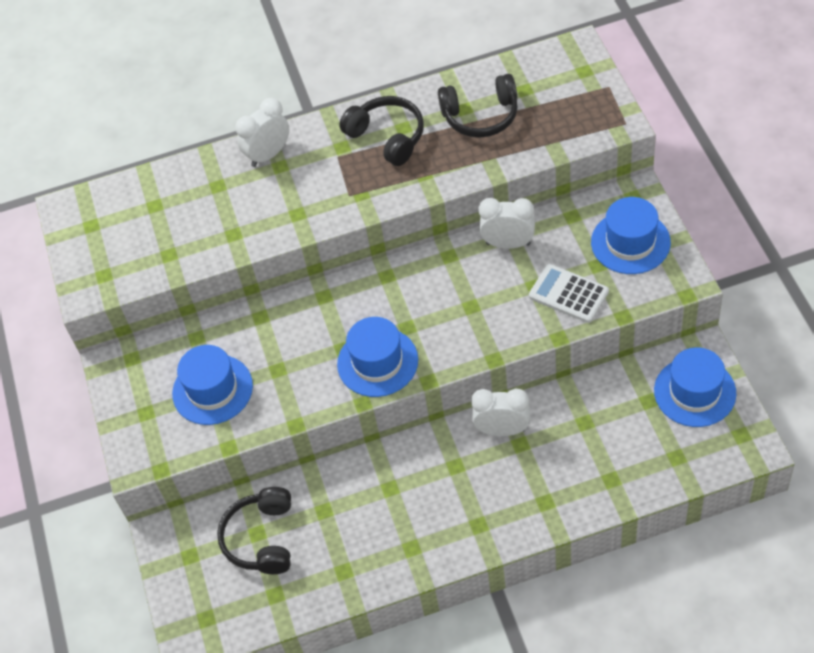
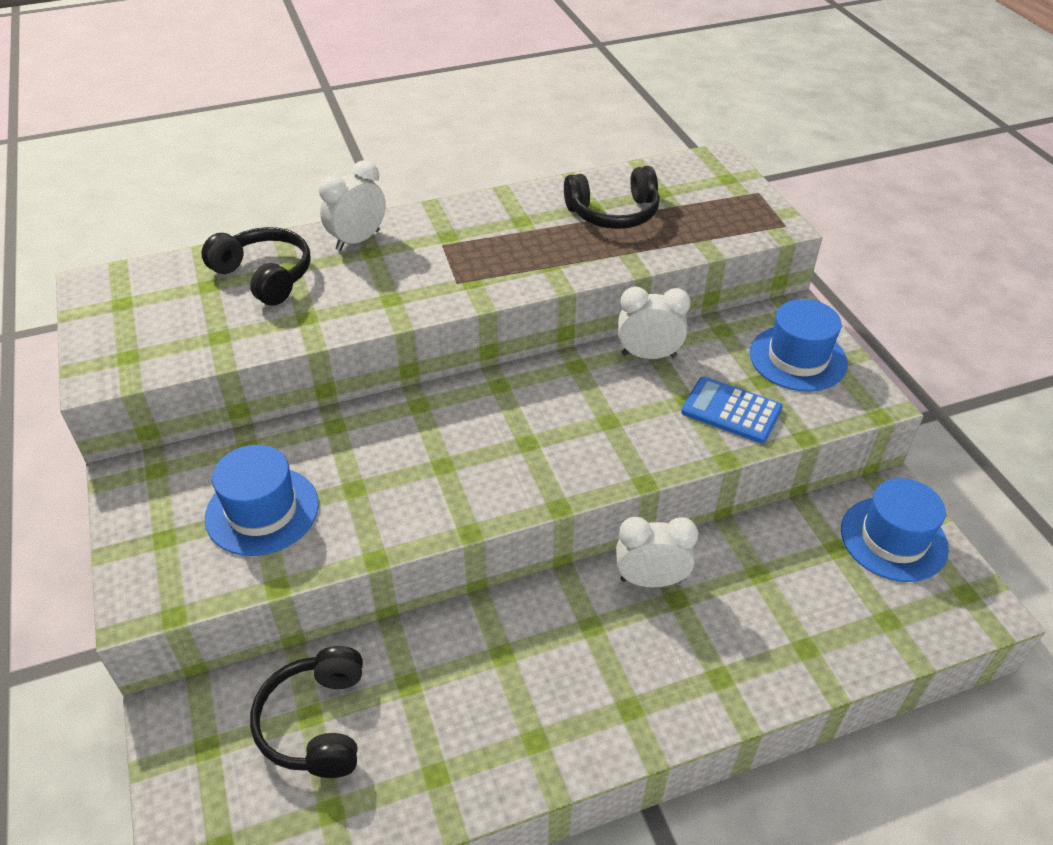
camera: 10 degrees left, 10 degrees down
(377, 362) = (489, 482): blue hat -> none
(387, 137) = (503, 228): black headphones -> black headphones (264, 276)
(568, 294) = (731, 411): white calculator -> blue calculator

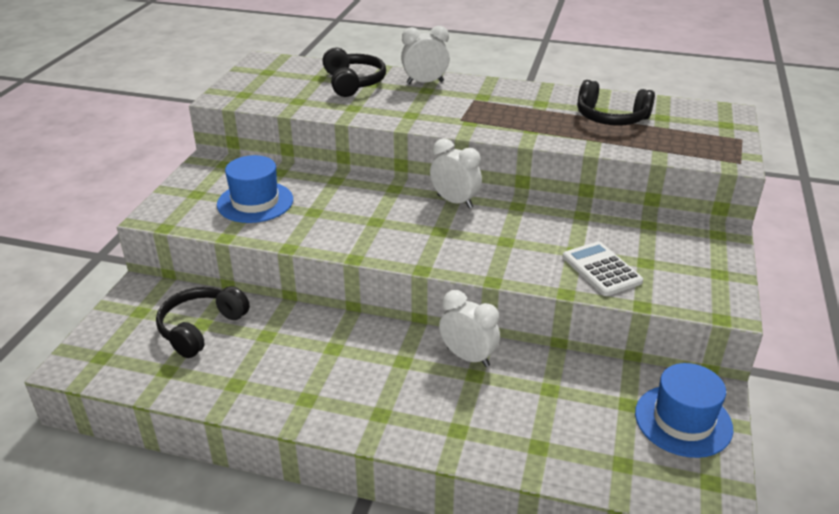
camera: 35 degrees right, 10 degrees down
(648, 355) = (575, 218): white clock -> white clock (455, 201)
(731, 411) = (601, 269): blue calculator -> white calculator
(798, 358) = (691, 261): blue hat -> none

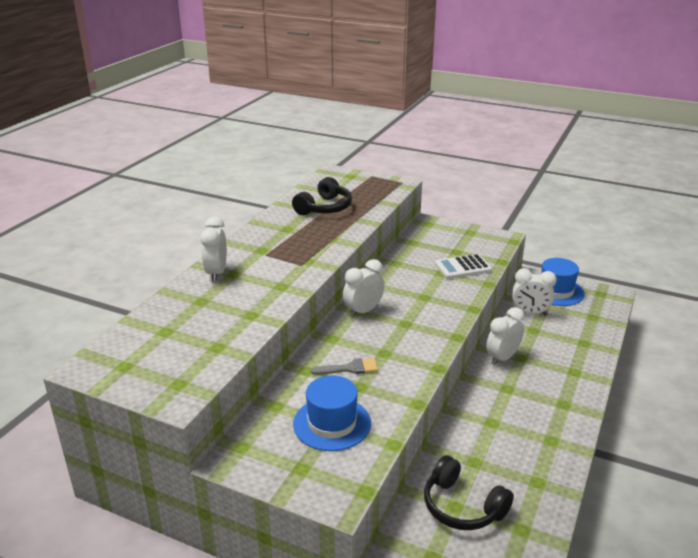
camera: 80 degrees left, 5 degrees down
(343, 203) = (349, 368): none -> grey brush
(353, 83) = (192, 311): black headphones -> none
(597, 387) = (530, 313): none -> white clock

